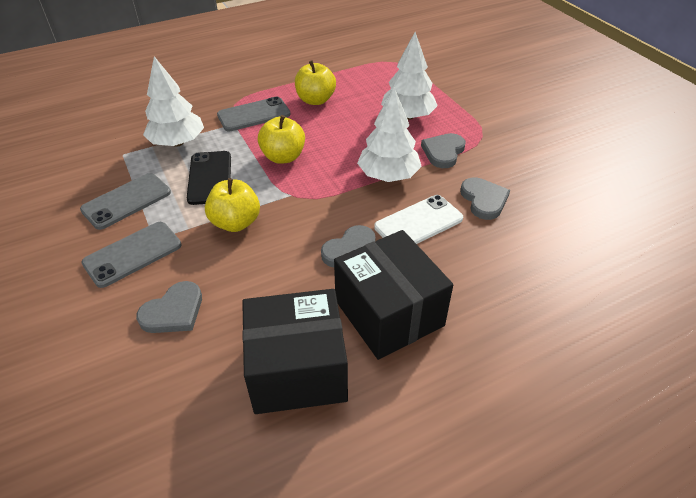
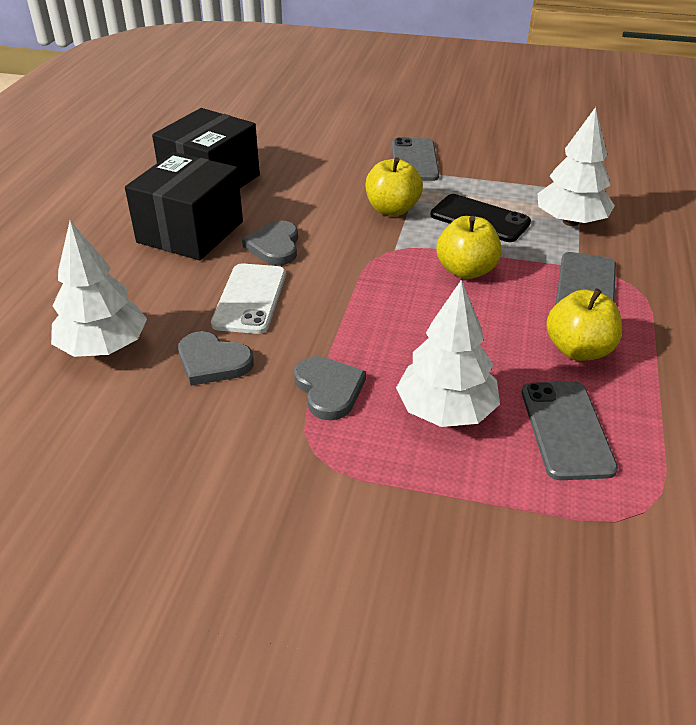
camera: 130 degrees right, 5 degrees down
(126, 201) = (491, 174): grey phone -> grey phone (566, 429)
(173, 311) = (329, 159): grey heart -> none
(388, 176) = (343, 321): white tree -> white tree (103, 347)
(389, 313) = (190, 232): black box -> black box turned 75 degrees counterclockwise

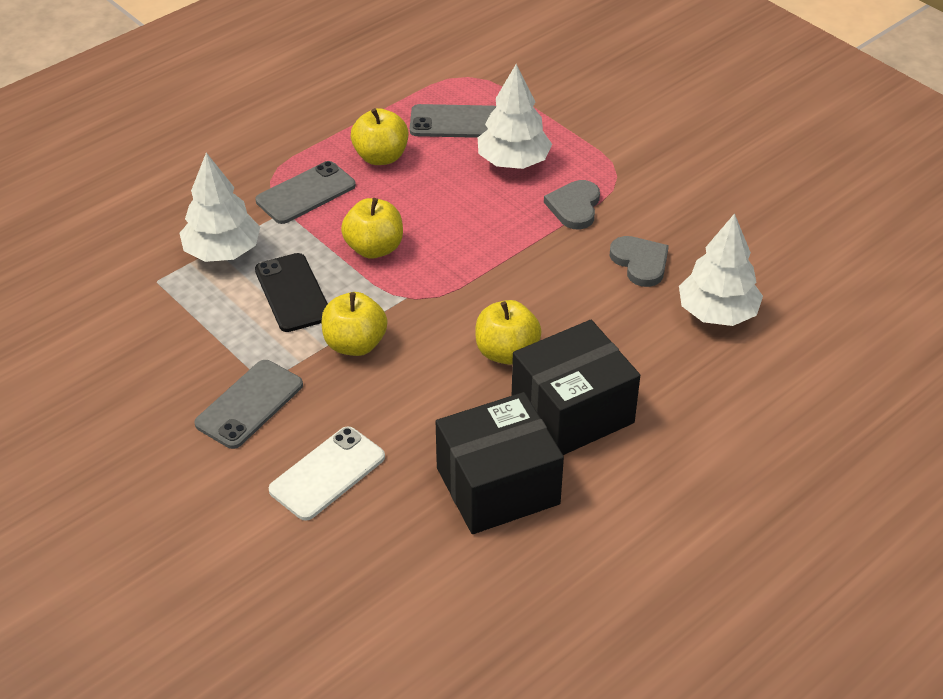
camera: 145 degrees left, 5 degrees up
(250, 299) = (572, 305): white phone -> white phone (327, 473)
(274, 246) = (506, 352): grey heart -> yellow apple
(566, 429) = (455, 122): grey phone -> grey phone turned 60 degrees clockwise

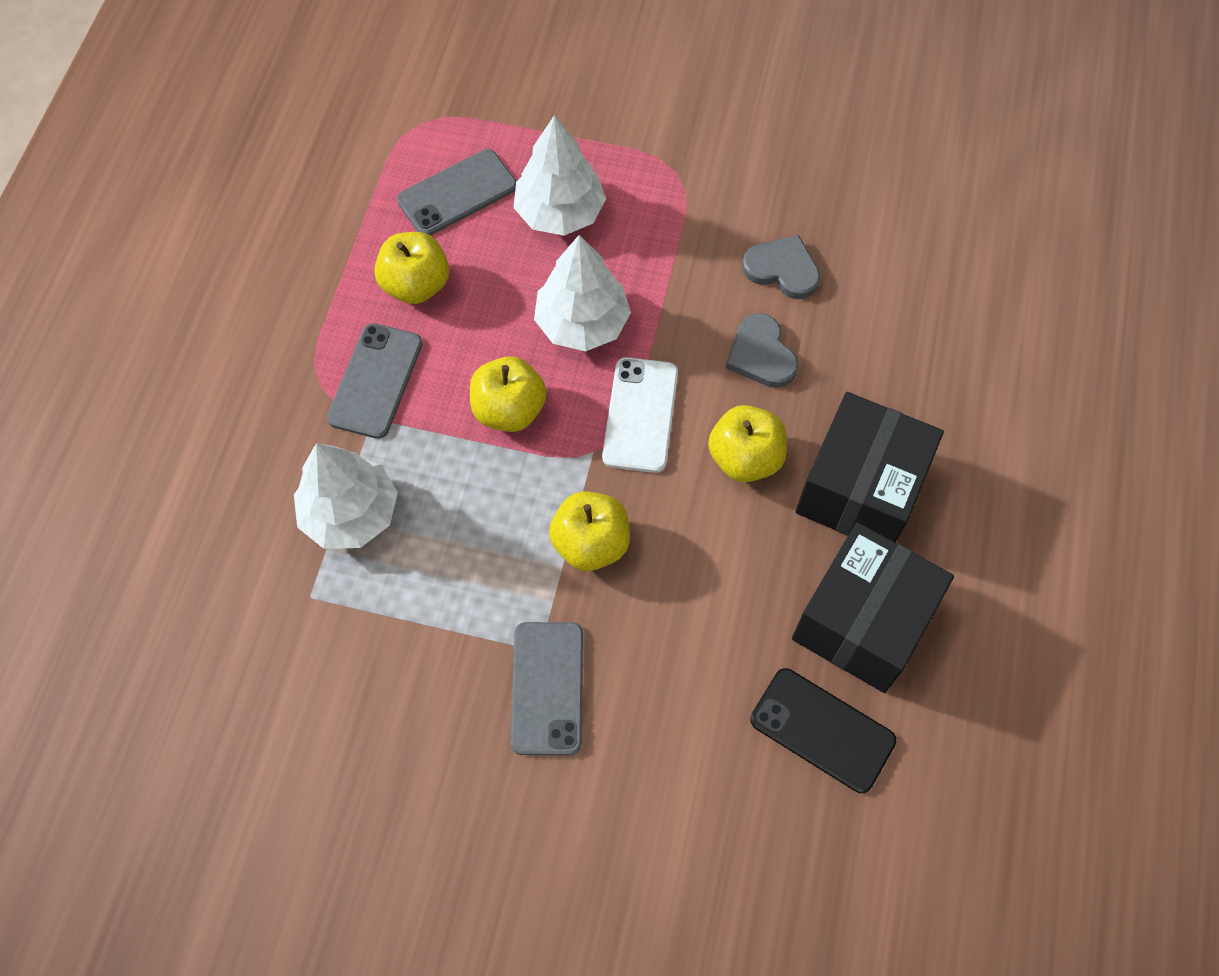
camera: 35 degrees left, 20 degrees up
(292, 293) = (472, 520): black phone -> black phone (822, 730)
(327, 473) = (694, 717): white phone -> white phone (640, 415)
(574, 207) = (666, 236): grey heart -> grey heart (761, 354)
(717, 313) = (897, 288): white tree -> white tree (582, 323)

